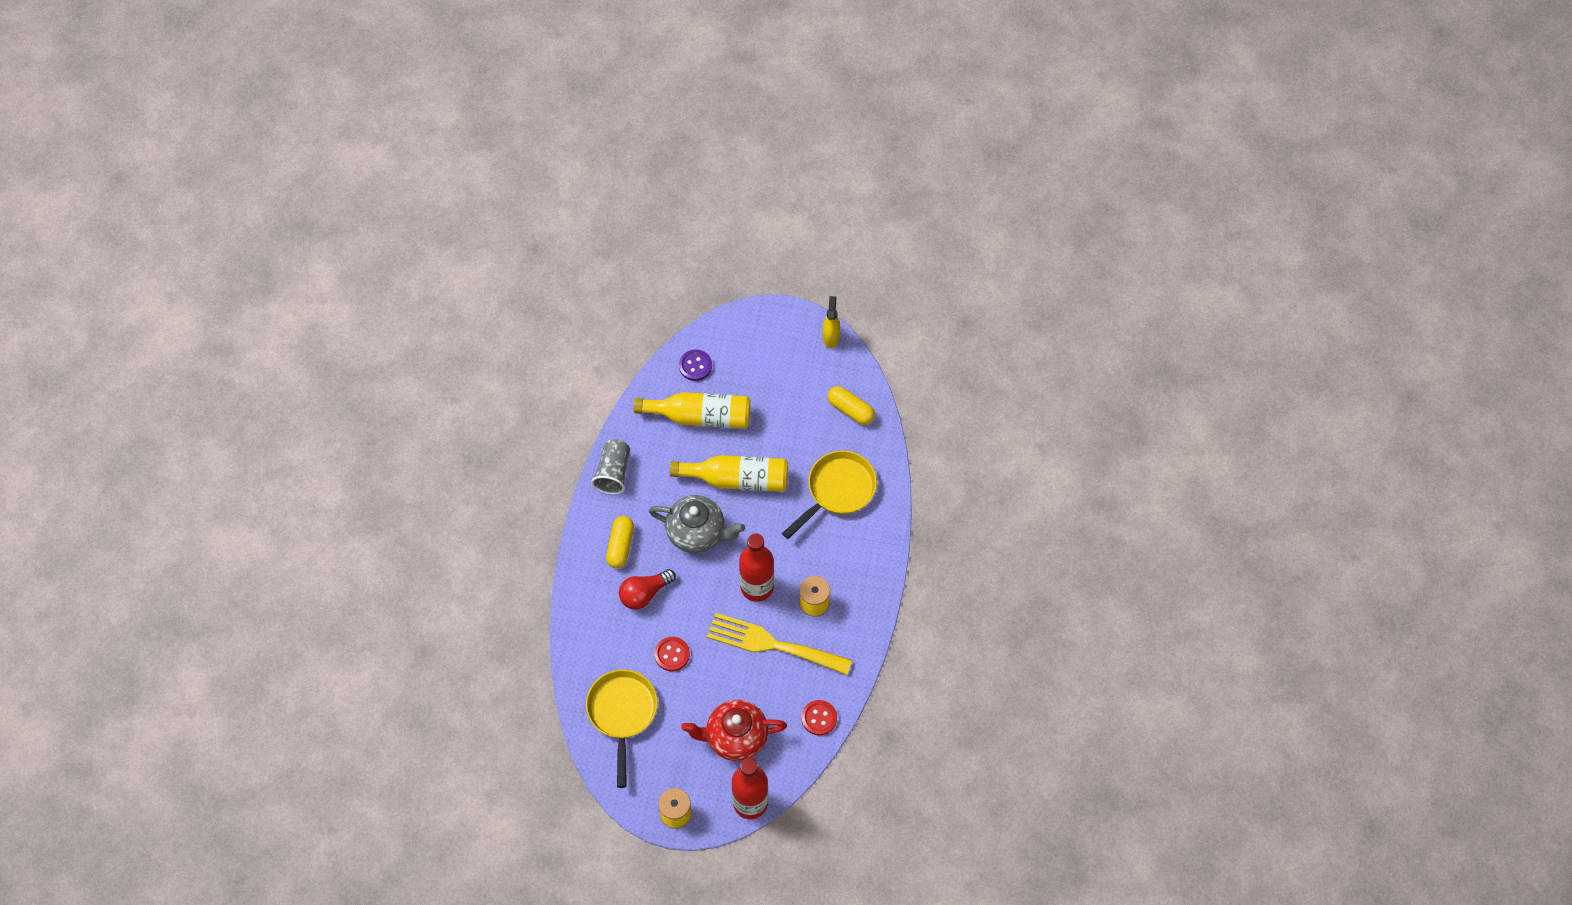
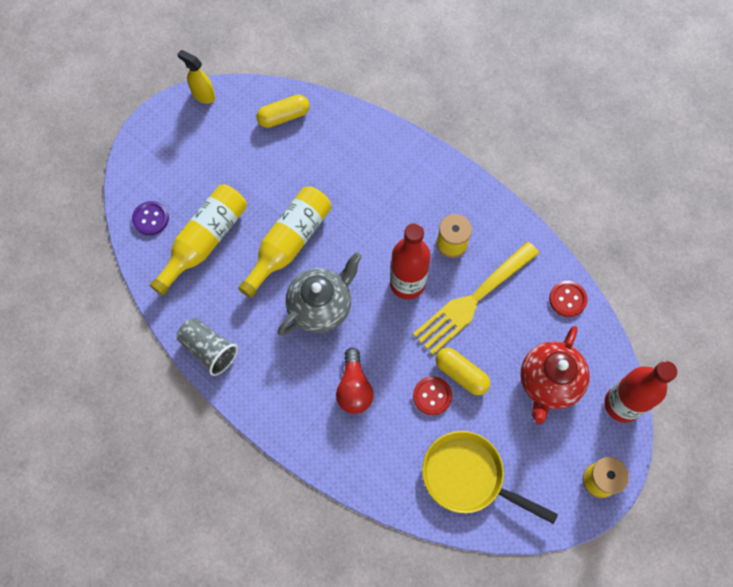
camera: 60 degrees left, 5 degrees up
(620, 546) = (290, 384): yellow capsule -> yellow capsule (461, 374)
(837, 491) = (354, 167): yellow pan -> none

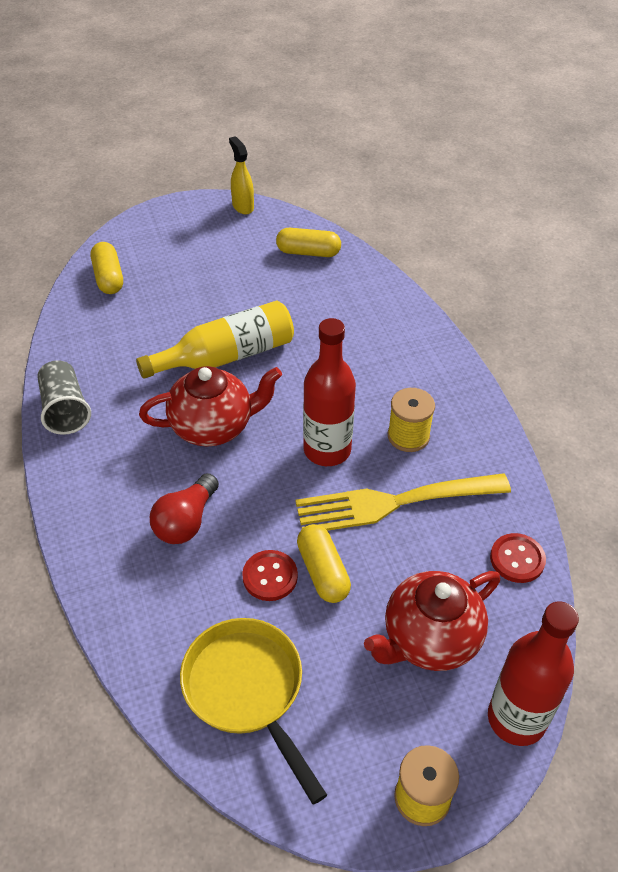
camera: 30 degrees right, 20 degrees down
(151, 219) = (108, 277): purple button -> yellow capsule
(204, 241) = (143, 317): yellow bottle -> none
(321, 306) = (213, 426): grey teapot -> red teapot

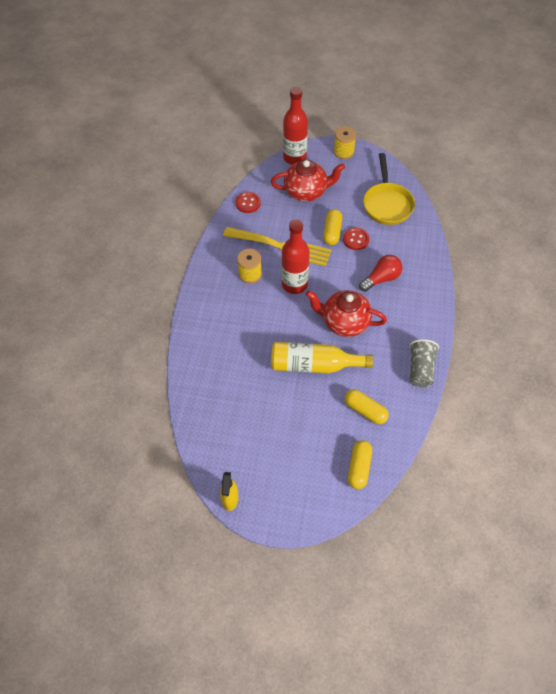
camera: 150 degrees left, 10 degrees up
(308, 252) = (214, 427): yellow capsule -> yellow capsule (365, 410)

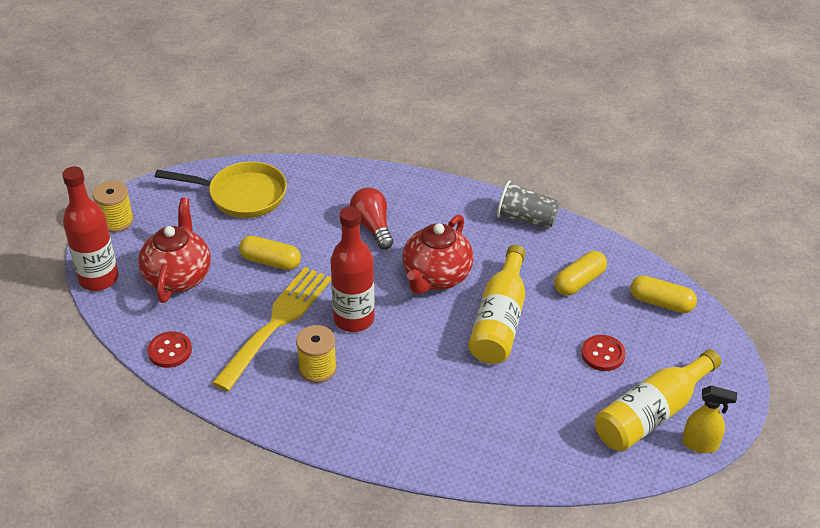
camera: 80 degrees left, 15 degrees down
(251, 466) = (652, 413): none -> yellow bottle
(356, 239) = (294, 239): red button -> red button (603, 354)

